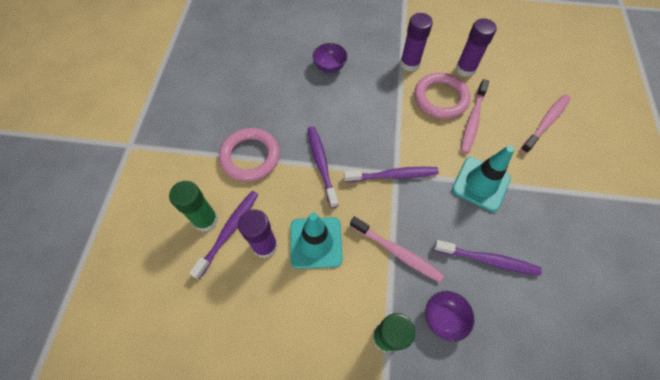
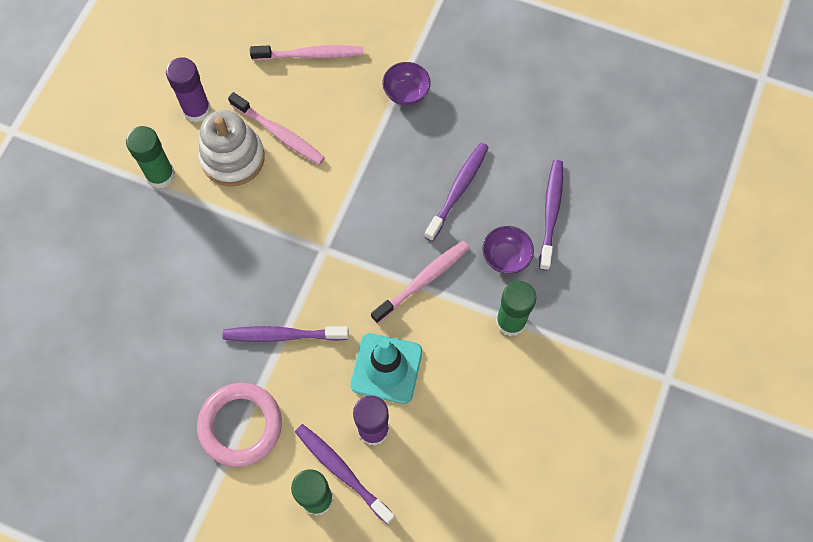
camera: 75 degrees left, 5 degrees up
(329, 67) = (124, 283): purple bowl -> purple bowl (406, 93)
(393, 175) = (326, 253): purple toothbrush -> purple toothbrush (551, 212)
(409, 64) = (161, 175): purple glue stick -> green glue stick
(440, 98) = (233, 158): pink ring -> white stacking toy
(480, 184) = (368, 160): turquoise traffic cone -> none
(545, 123) = (311, 55): pink toothbrush -> pink toothbrush turned 120 degrees clockwise

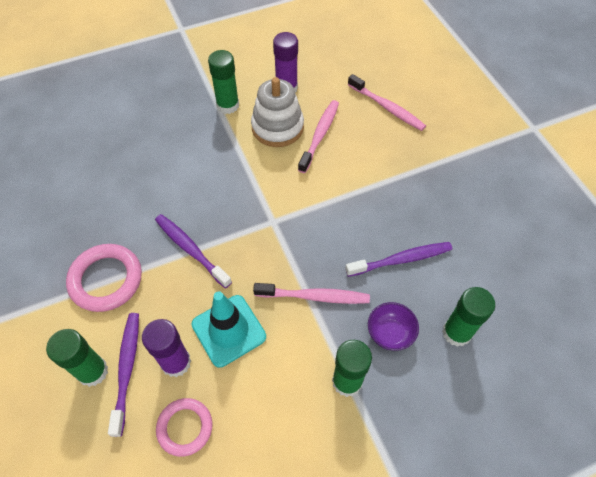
camera: 45 degrees right, 10 degrees down
(279, 133) = (320, 135): pink toothbrush -> pink toothbrush turned 150 degrees counterclockwise
(406, 93) = (427, 173): purple bowl -> none
(432, 465) = (185, 427): none -> pink ring
(551, 212) = (456, 332): purple toothbrush -> green glue stick

